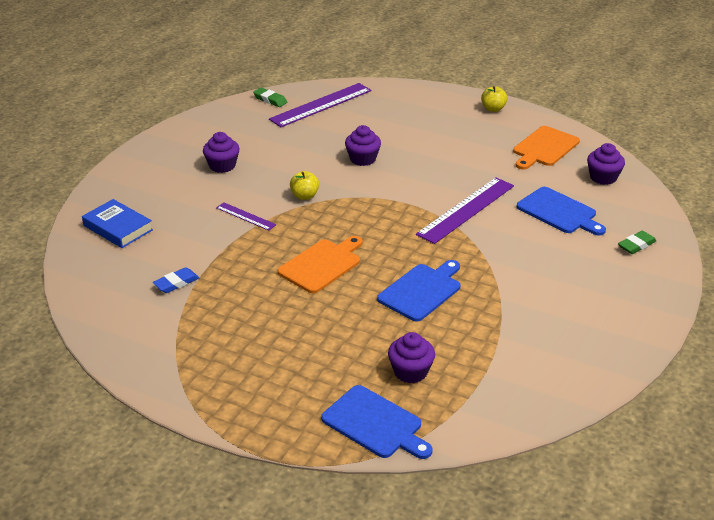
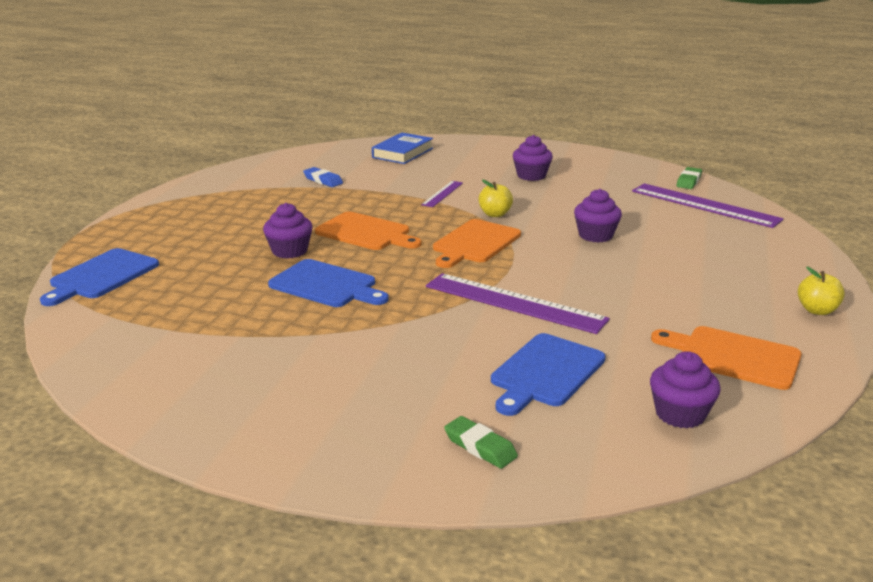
camera: 80 degrees right, 10 degrees down
(360, 213) = (475, 243): none -> orange cutting board
(410, 372) = (179, 288): purple cupcake -> purple cupcake (289, 251)

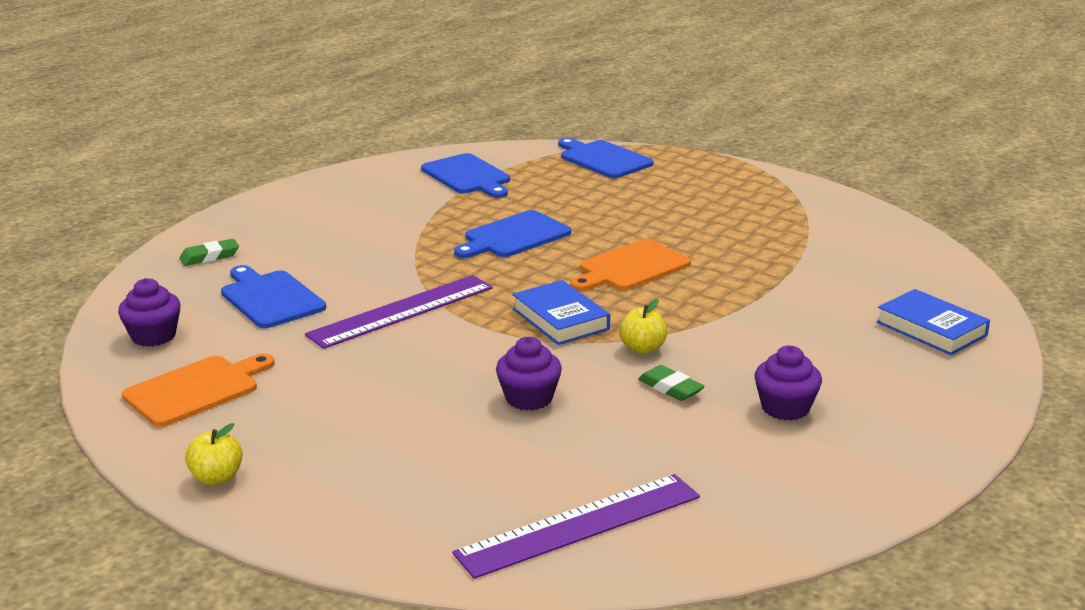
camera: 110 degrees right, 0 degrees up
(164, 338) = (467, 176): none -> blue cutting board
(289, 251) = (606, 228): purple cupcake -> none
(323, 180) = (821, 264): blue eraser -> none
(442, 194) = (737, 328): purple ruler -> none
(475, 243) = (560, 319): orange cutting board -> blue book
(688, 181) = (695, 551): green eraser -> green eraser (670, 388)

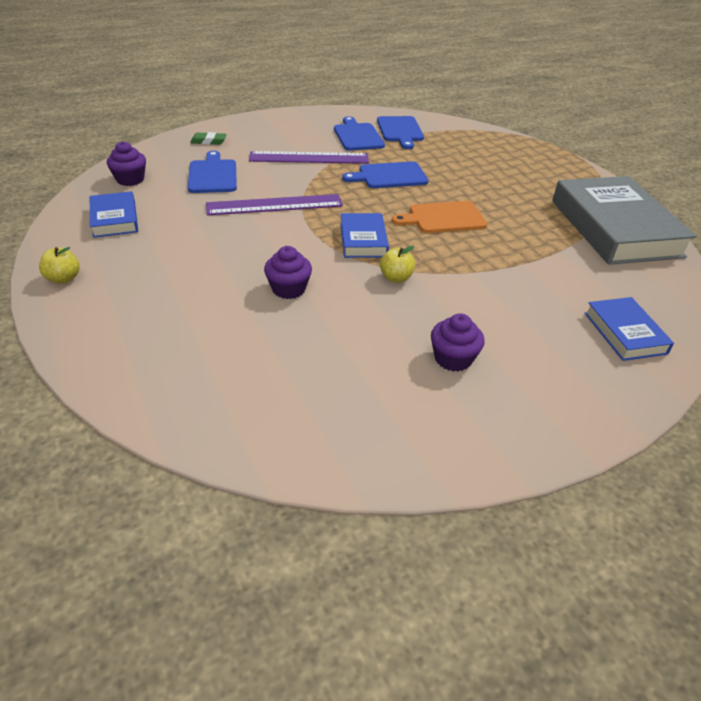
camera: 25 degrees right, 15 degrees up
(196, 390) = (115, 219): orange cutting board -> blue book
(579, 524) = (226, 396): purple ruler -> purple ruler (309, 158)
(603, 159) = (495, 141): blue cutting board -> blue cutting board (358, 136)
(670, 388) = (386, 314): green eraser -> none
(831, 225) = (614, 228): none -> grey book

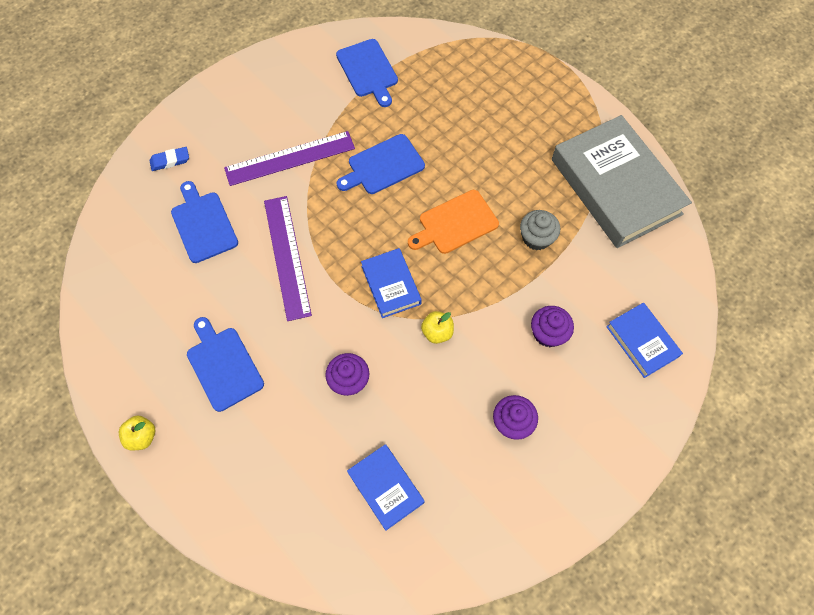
camera: 15 degrees left, 25 degrees up
(115, 219) = (141, 332): blue book -> blue book (386, 487)
(130, 179) = (122, 261): purple cupcake -> purple cupcake (548, 333)
(208, 141) = (170, 161): green eraser -> blue eraser
(274, 205) = (287, 256): purple ruler -> purple ruler turned 75 degrees counterclockwise
(358, 136) = (326, 97): blue cutting board -> blue cutting board (223, 365)
(522, 242) = (536, 238): none -> grey cupcake

